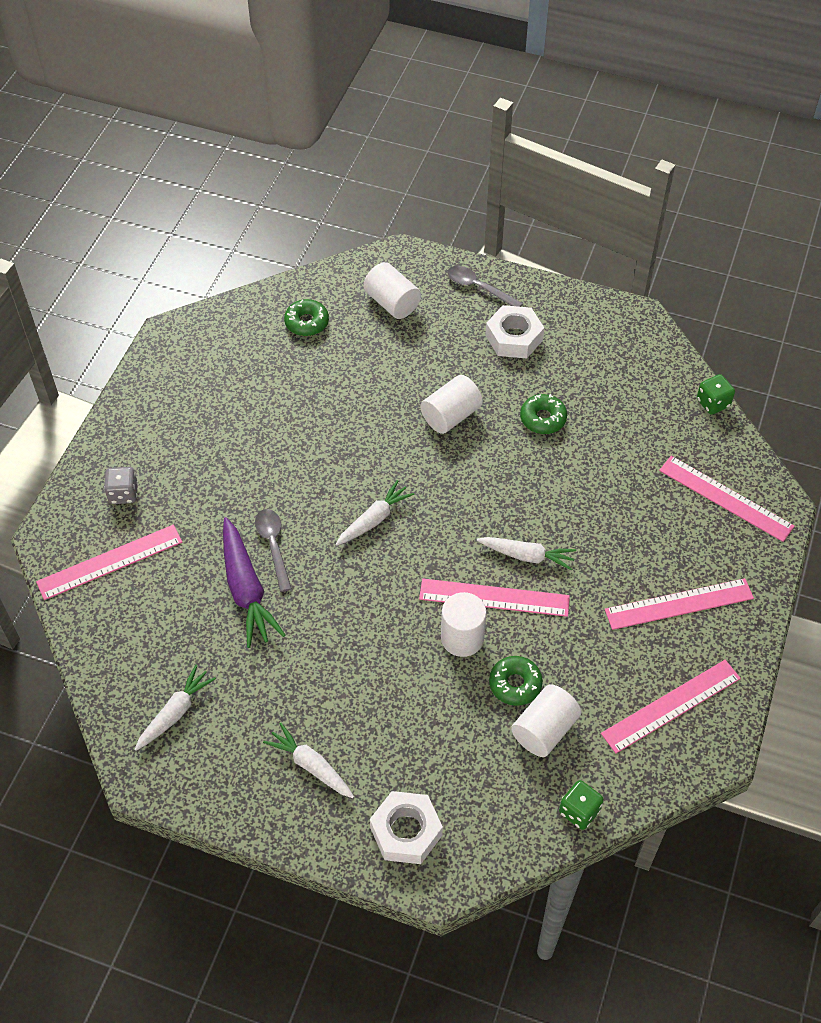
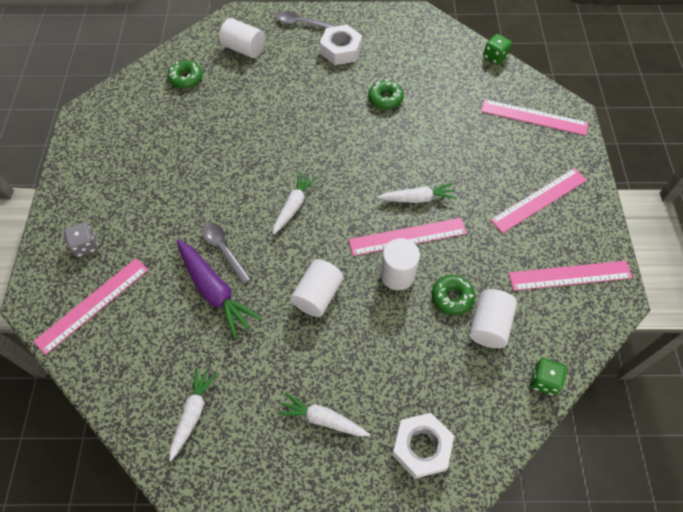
camera: 20 degrees left, 5 degrees up
(451, 416) = (319, 115): white cylinder -> white cylinder (318, 295)
(671, 706) = (570, 276): pink ruler -> pink ruler turned 45 degrees clockwise

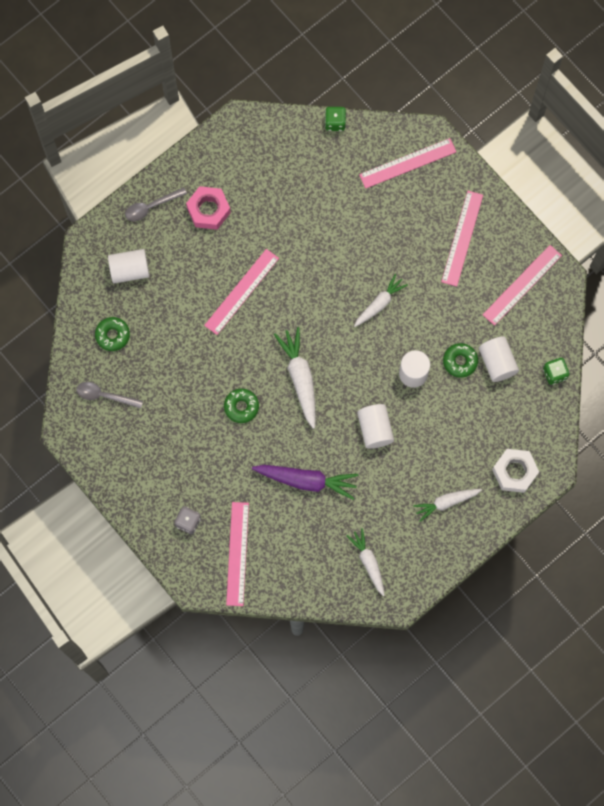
camera: 40 degrees left, 15 degrees up
(223, 249) = (283, 448): grey spoon -> grey spoon (104, 395)
(294, 206) = (300, 378): white carrot -> white carrot, size x1.51
(341, 50) = (208, 210): white nut -> pink nut
(385, 99) = (284, 232): green donut -> green donut (241, 407)
(407, 237) = (397, 339): pink ruler -> pink ruler (242, 292)

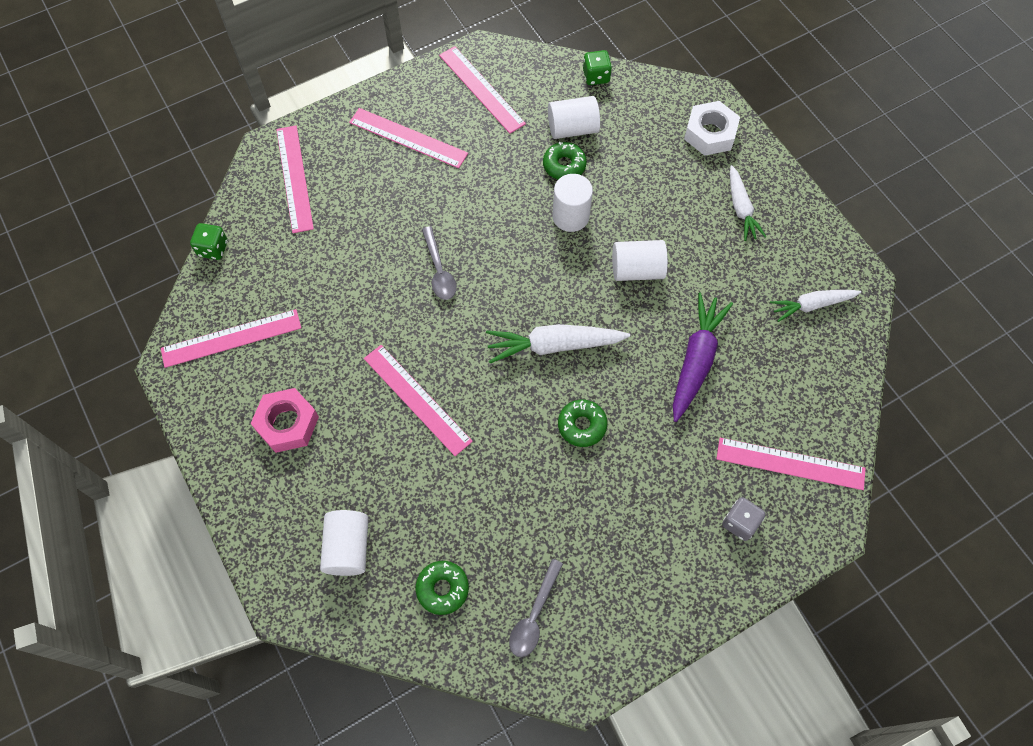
camera: 80 degrees left, 10 degrees down
(151, 207) = (259, 502): grey spoon -> grey spoon (439, 271)
(266, 156) = (231, 338): none -> pink ruler
(379, 303) = (471, 238): white carrot -> none

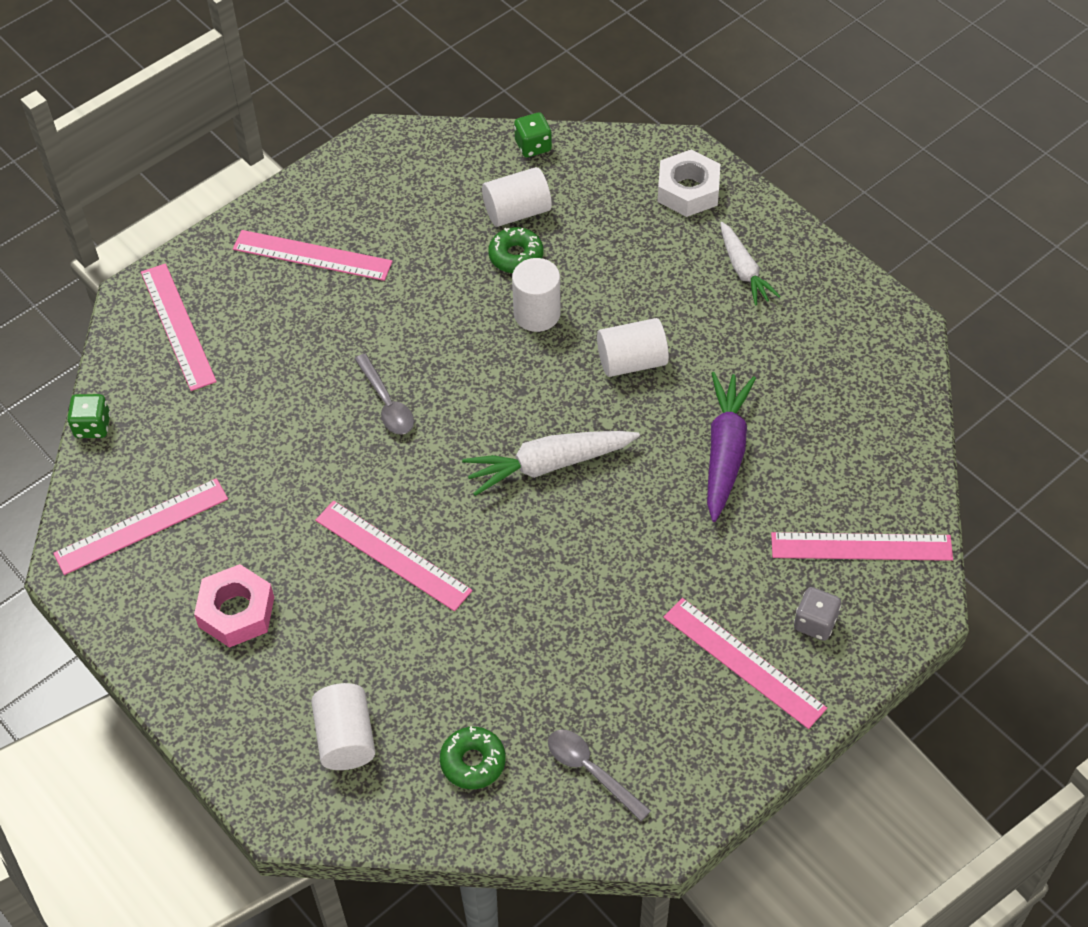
camera: 10 degrees left, 10 degrees down
(482, 89) = (392, 183): pink ruler -> pink ruler (744, 662)
(534, 616) = (590, 770): grey spoon -> grey spoon turned 120 degrees clockwise
(582, 425) = (602, 549): green donut -> none
(811, 305) = (851, 366): white carrot -> none

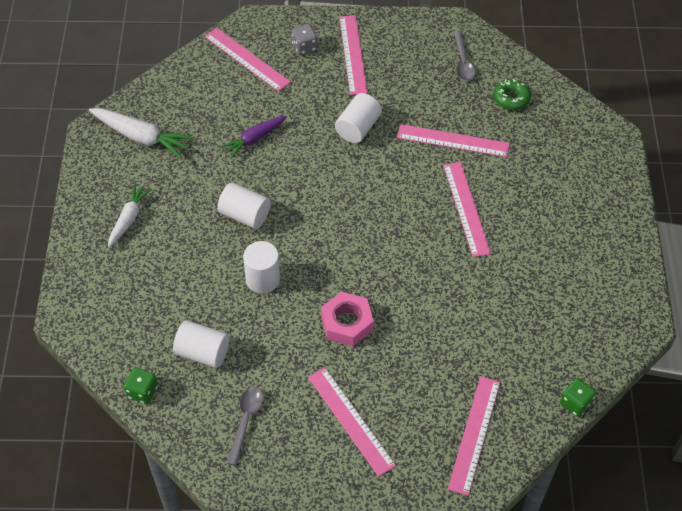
camera: 140 degrees left, 0 degrees up
(141, 526) = (588, 319): pink ruler -> pink ruler (453, 141)
(236, 612) = (569, 237): pink nut -> pink nut (347, 323)
(346, 738) = (561, 145): white cylinder -> white cylinder (358, 128)
(387, 403) = (395, 289): grey spoon -> grey spoon (246, 421)
(516, 256) = (235, 323): green donut -> none
(548, 465) = (345, 195): white carrot -> white carrot (142, 137)
(688, 190) = (95, 288): white nut -> none
(725, 451) = (254, 139): purple carrot -> purple carrot, size x0.66

